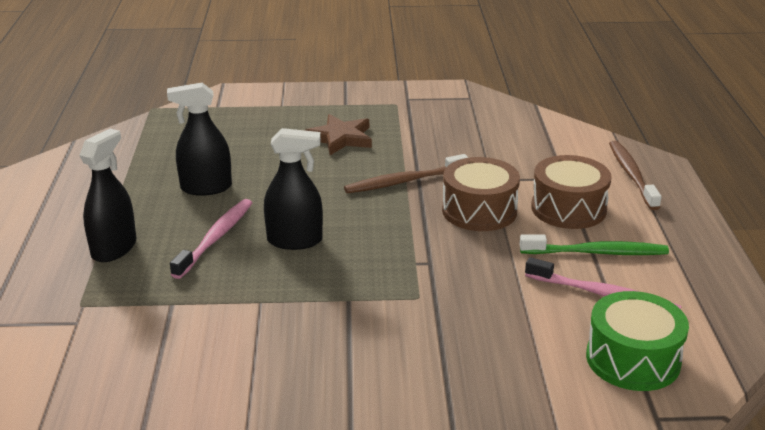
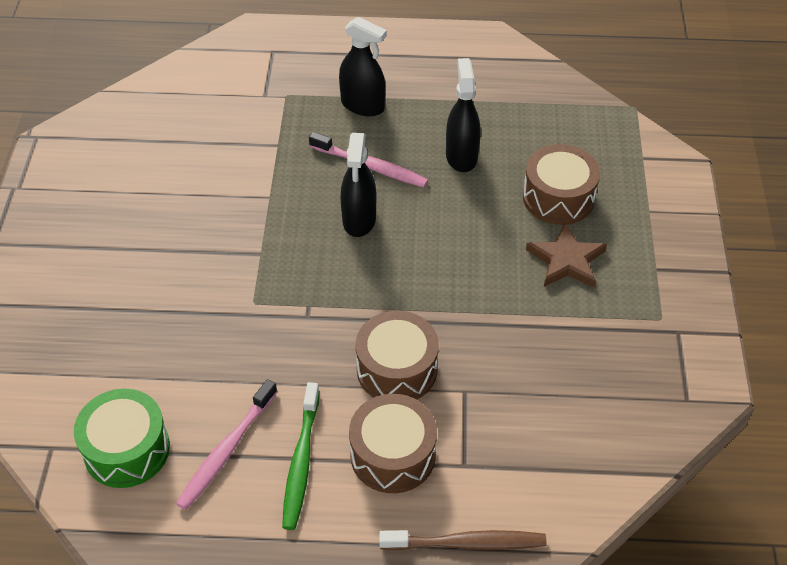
camera: 95 degrees right, 20 degrees up
(265, 141) = (558, 197): none -> brown drum
(404, 181) = (464, 309): brown toothbrush -> none

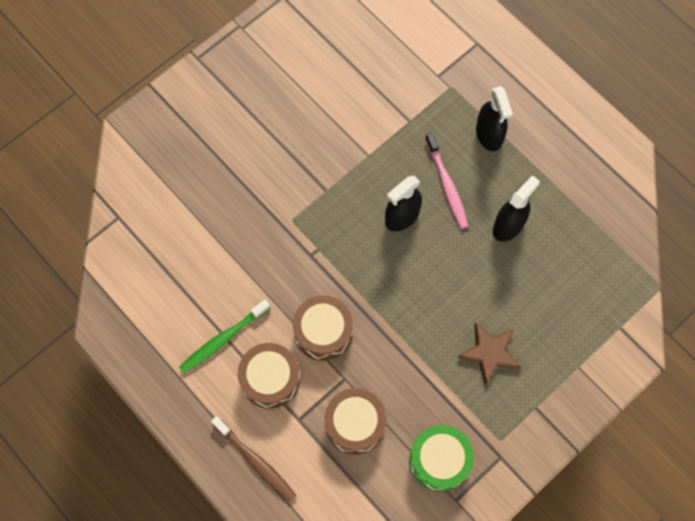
camera: 45 degrees right, 20 degrees up
(127, 449) = (150, 252): green drum -> green drum (439, 460)
(226, 451) = (194, 298): pink toothbrush -> none
(558, 197) = (533, 307): brown drum -> brown drum (355, 424)

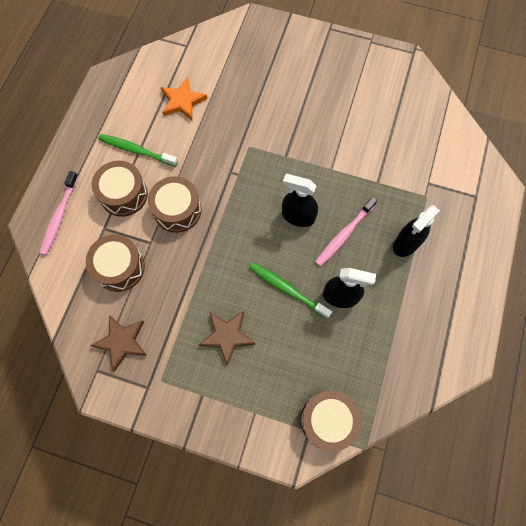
camera: 60 degrees right, 0 degrees up
(190, 259) = (182, 101): none -> orange star
(255, 461) = (59, 216): brown toothbrush -> pink toothbrush
(439, 460) = (122, 342): green drum -> brown star
(473, 270) = (287, 289): none -> green toothbrush
(619, 305) = (328, 420): none -> brown drum

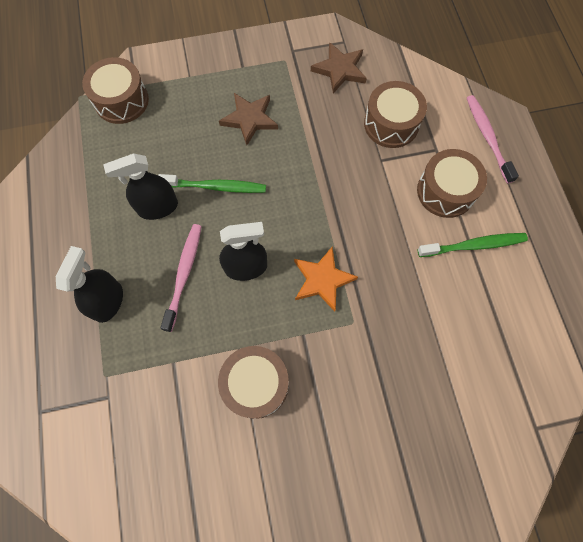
camera: 150 degrees right, 0 degrees up
(177, 210) = (379, 205): brown drum -> brown drum (256, 384)
(182, 101) = (474, 338): orange star -> orange star (322, 280)

